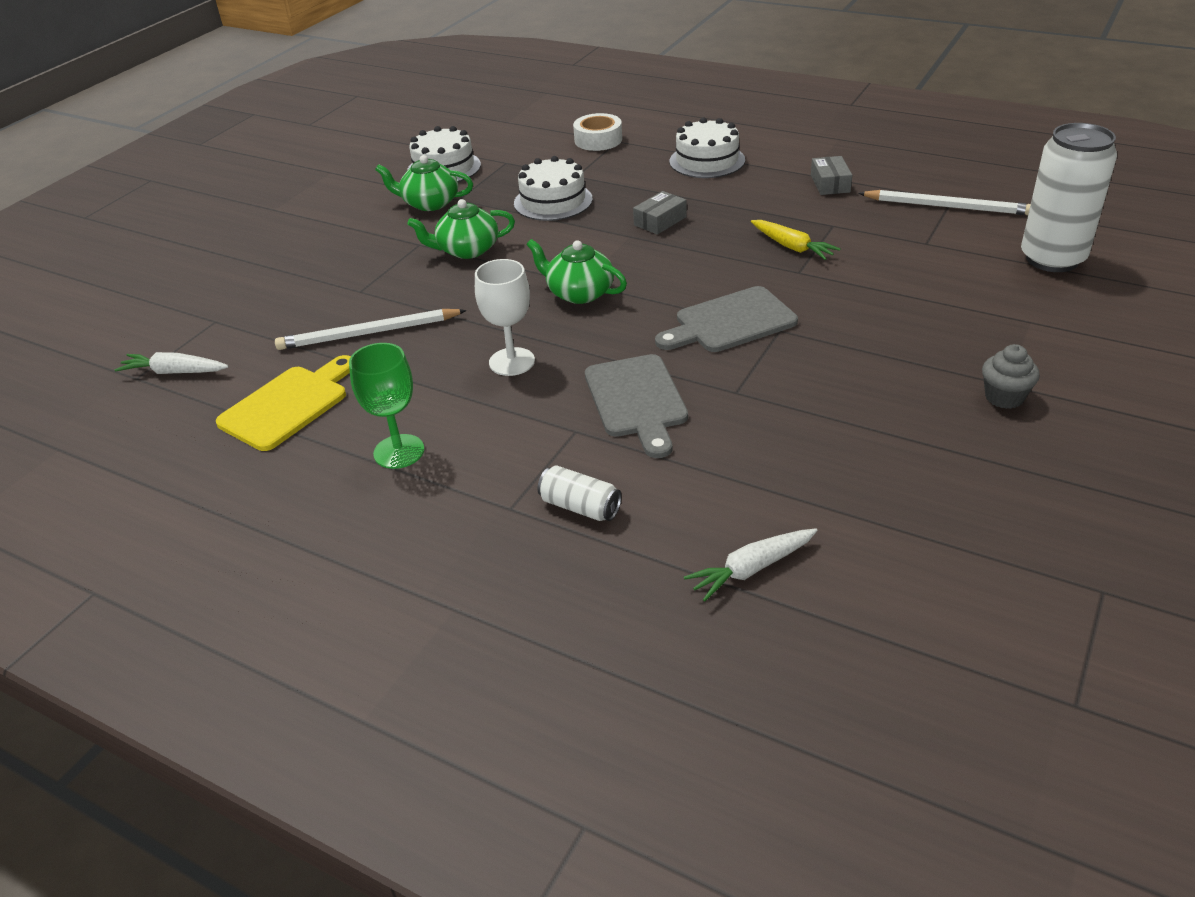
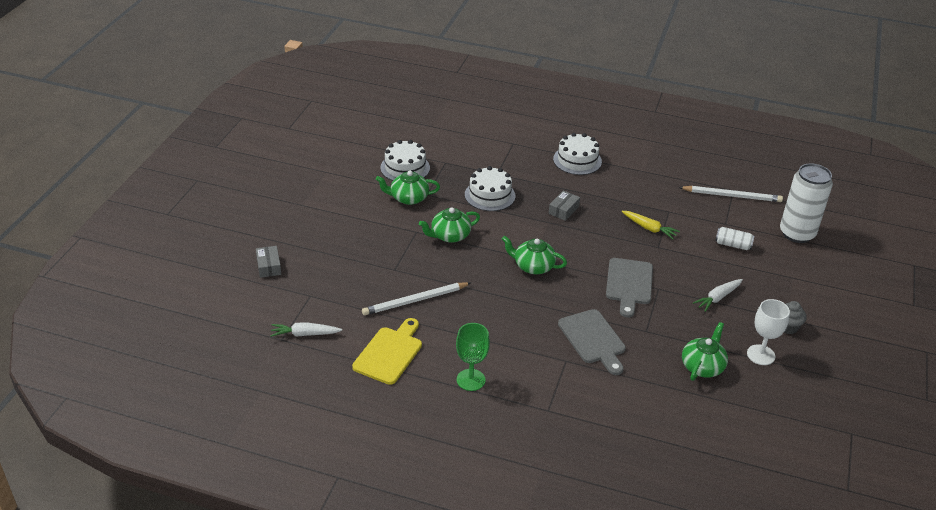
camera: 15 degrees left, 0 degrees up
(512, 362) = (511, 317): white goblet -> white goblet (761, 355)
(580, 507) = (585, 407): white can -> white can (733, 245)
(598, 140) = (500, 142): white tape -> none
(730, 322) = (629, 284): grey cutting board -> grey cutting board turned 45 degrees counterclockwise
(751, 569) = (685, 435): white carrot -> white carrot (717, 298)
(823, 453) = (702, 366): none -> green teapot
(830, 184) = (659, 179): grey box -> grey box (269, 266)

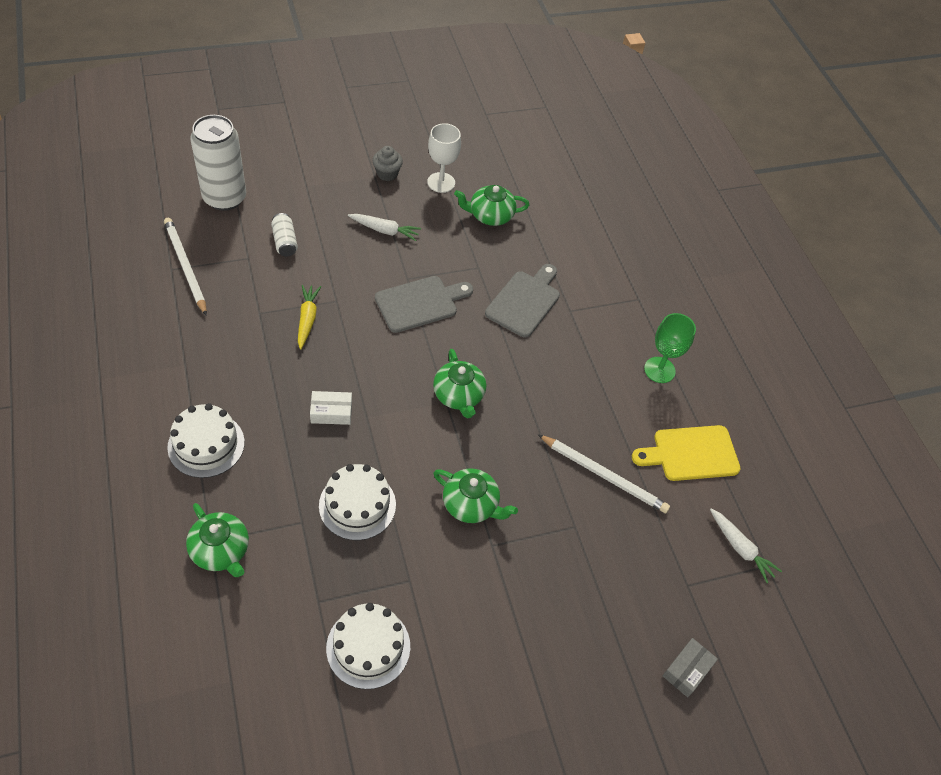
camera: 130 degrees left, 15 degrees up
(408, 198) = (433, 597): green teapot -> green teapot (221, 551)
(563, 210) = (331, 412): grey box -> white box

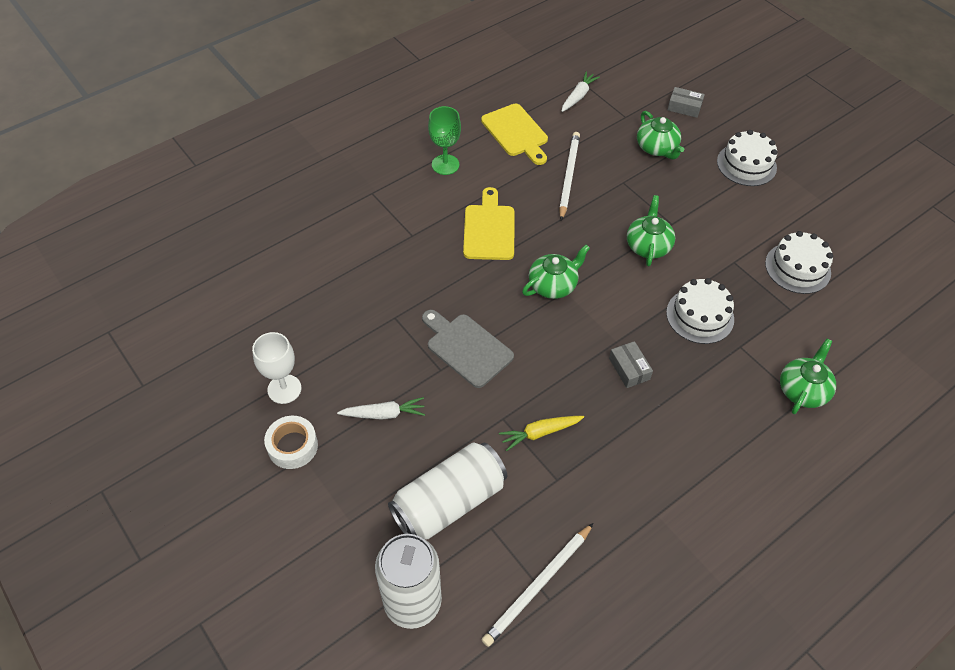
camera: 105 degrees left, 0 degrees up
(206, 445) = (724, 449): white cake -> white cake (746, 164)
(285, 242) = (449, 502): white can -> white can, size x2.14
(331, 412) = (629, 369): white box -> grey box
(385, 230) = (384, 414): white carrot -> white carrot turned 90 degrees clockwise
(387, 174) = (292, 446): grey cupcake -> white tape
(490, 215) = (316, 329): green teapot -> green teapot (657, 148)
(524, 301) = (419, 270): grey cutting board -> none
(553, 372) = (489, 229): none -> yellow cutting board

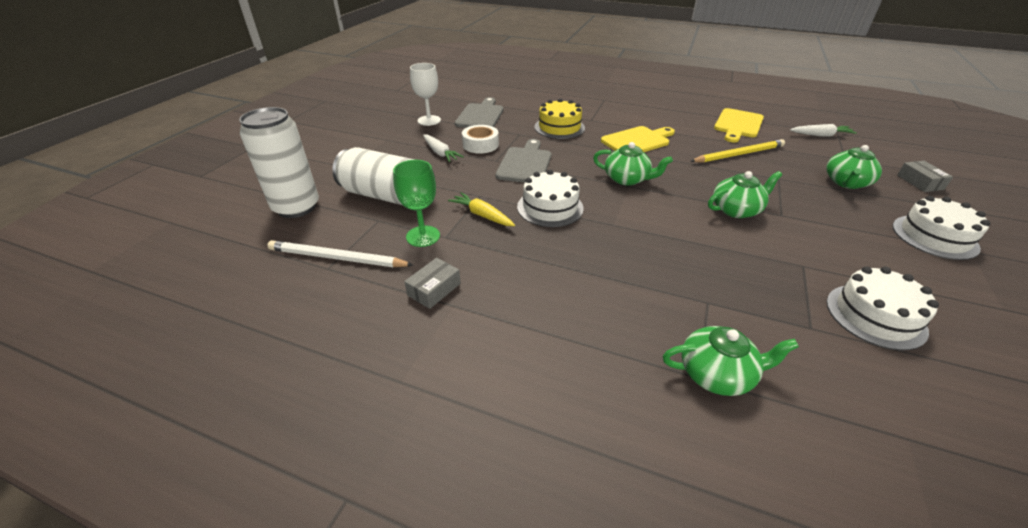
camera: 60 degrees right, 15 degrees down
(292, 446) = (391, 134): white tape -> white tape (480, 145)
(315, 330) = (480, 115): none -> grey cutting board
(408, 273) = (559, 127): none -> yellow cake
(445, 164) = (665, 112): green goblet -> green goblet (423, 236)
(568, 176) = (738, 154): white pencil -> yellow pencil
(629, 369) = (593, 239): grey box -> grey box (434, 289)
(700, 316) = (706, 263): white cake -> white cake (550, 207)

